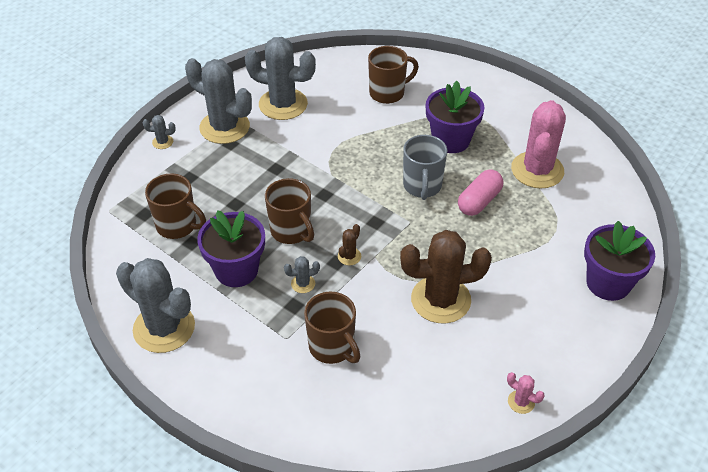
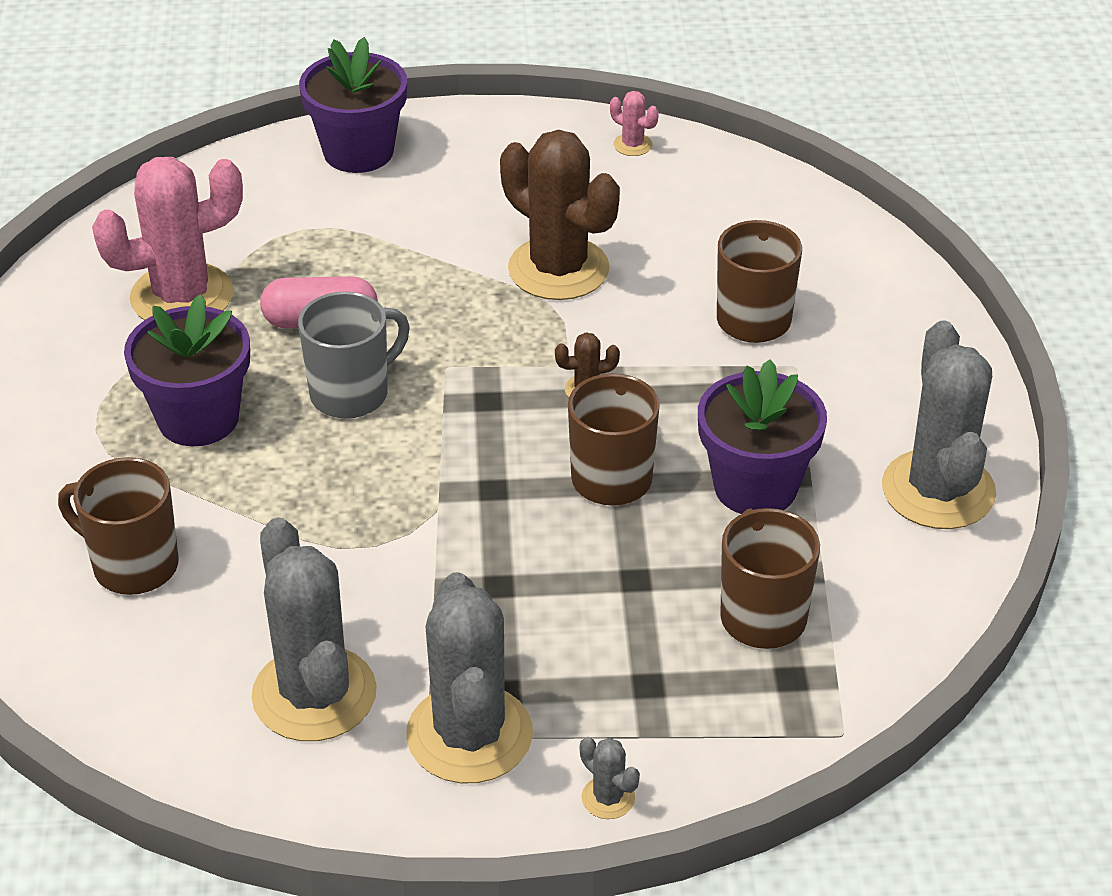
camera: 130 degrees left, 5 degrees down
(303, 284) = (691, 405): grey cactus -> none
(521, 402) = (632, 145): pink cactus -> pink cactus turned 45 degrees counterclockwise

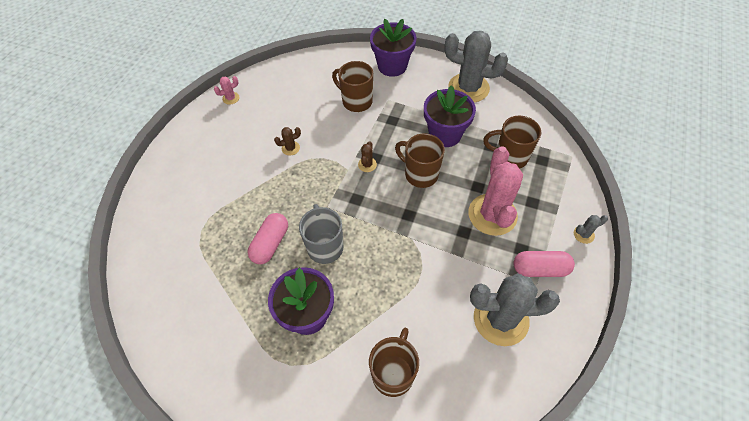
camera: 65 degrees left, 15 degrees up
(133, 565) = (393, 373): brown mug -> brown mug turned 150 degrees clockwise
(182, 296) = (216, 296): pink cactus -> pink cactus (492, 215)
(358, 152) = (162, 191): purple flower pot -> purple flower pot (392, 66)
(469, 735) = (540, 269): grey cactus -> pink capsule
(558, 269) = (290, 148): brown cactus -> brown cactus, size x0.41

